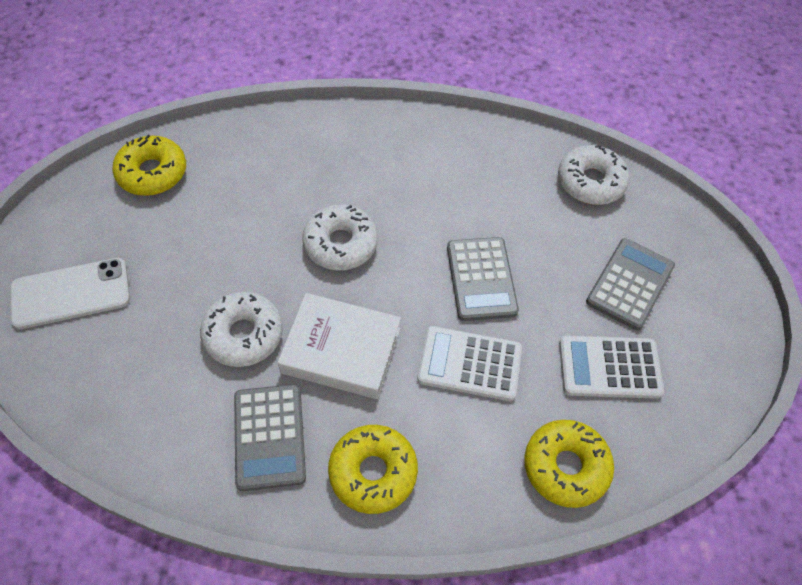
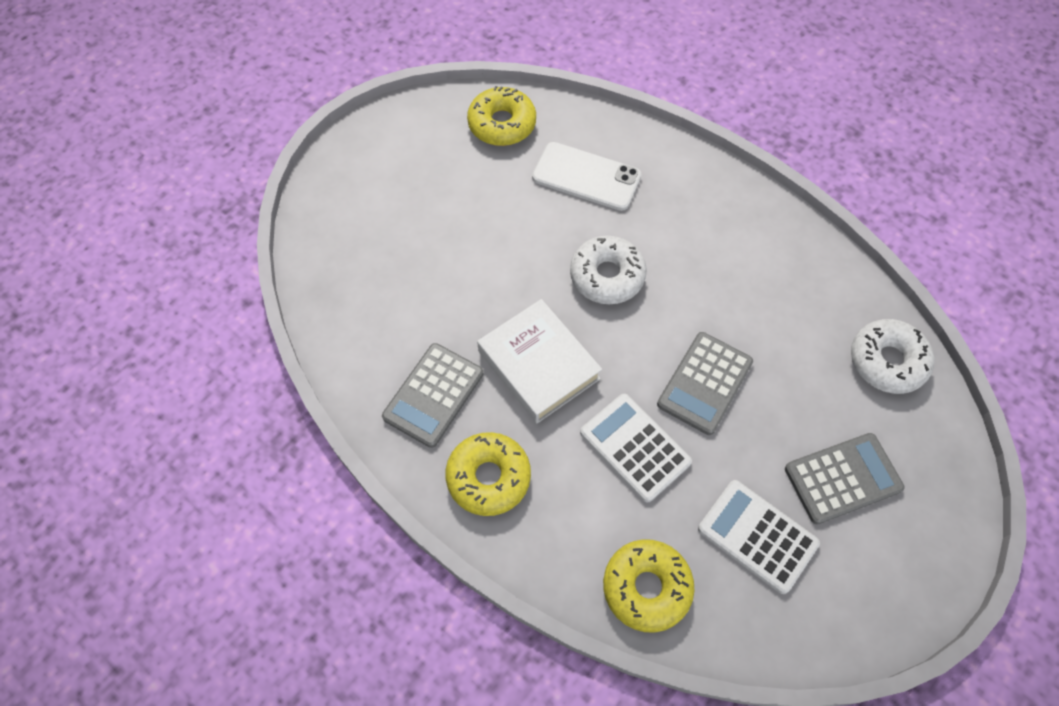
camera: 40 degrees right, 5 degrees up
(71, 293) = (374, 188): white phone -> white phone (586, 177)
(243, 335) = (473, 302): white donut -> none

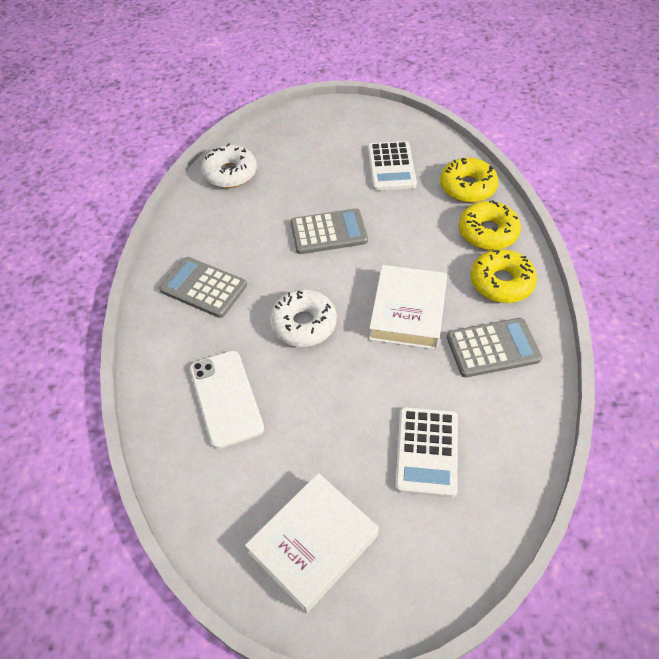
camera: 130 degrees left, 10 degrees down
(421, 151) = (313, 544): none -> white book
(502, 124) = (223, 504): yellow donut -> yellow donut (487, 232)
(635, 447) = (403, 235): white calculator -> white calculator (426, 451)
(843, 479) = (323, 156): grey calculator -> grey calculator (203, 287)

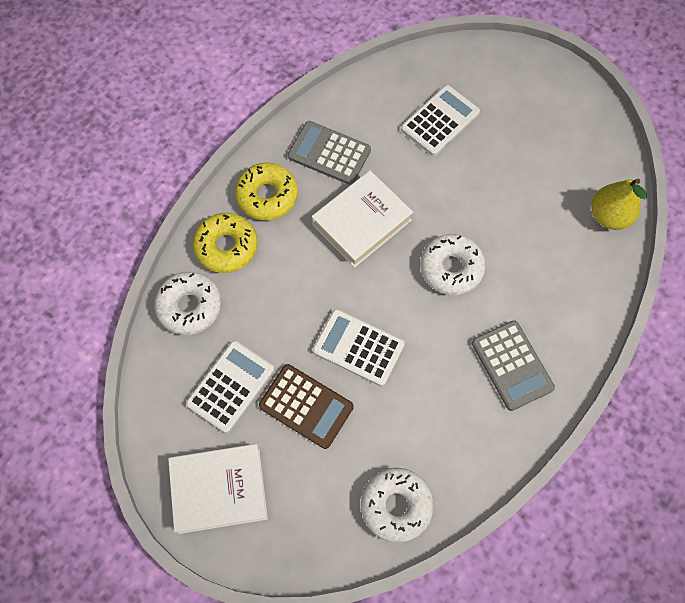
camera: 145 degrees left, 15 degrees up
(185, 466) = (609, 216): none -> yellow pear
(226, 398) = (552, 247): white phone -> none
(313, 544) = (553, 118): white book -> white book (219, 490)
(328, 232) = (358, 347): grey calculator -> white calculator
(332, 184) = (306, 406): none -> brown calculator
(467, 187) = (189, 306): yellow donut -> white donut

